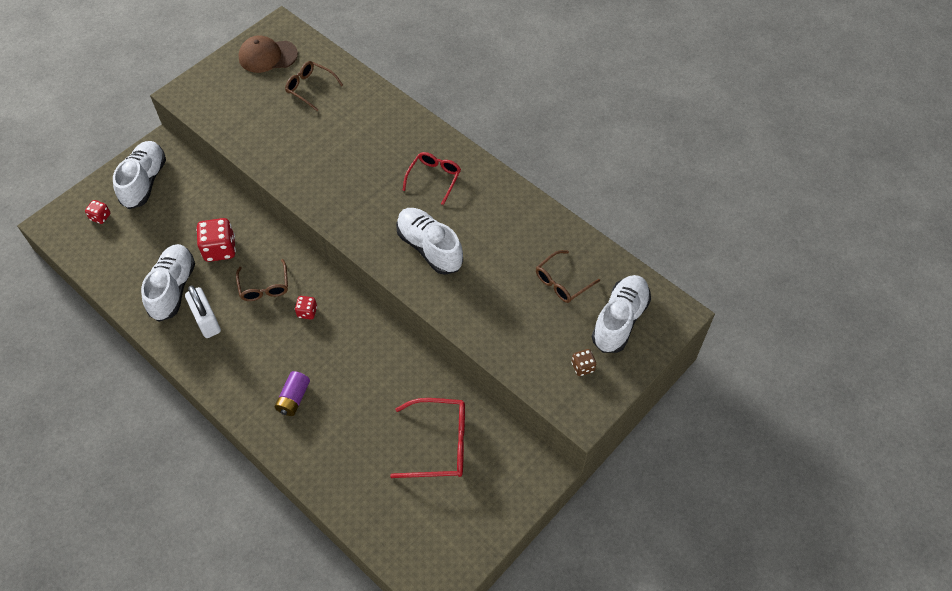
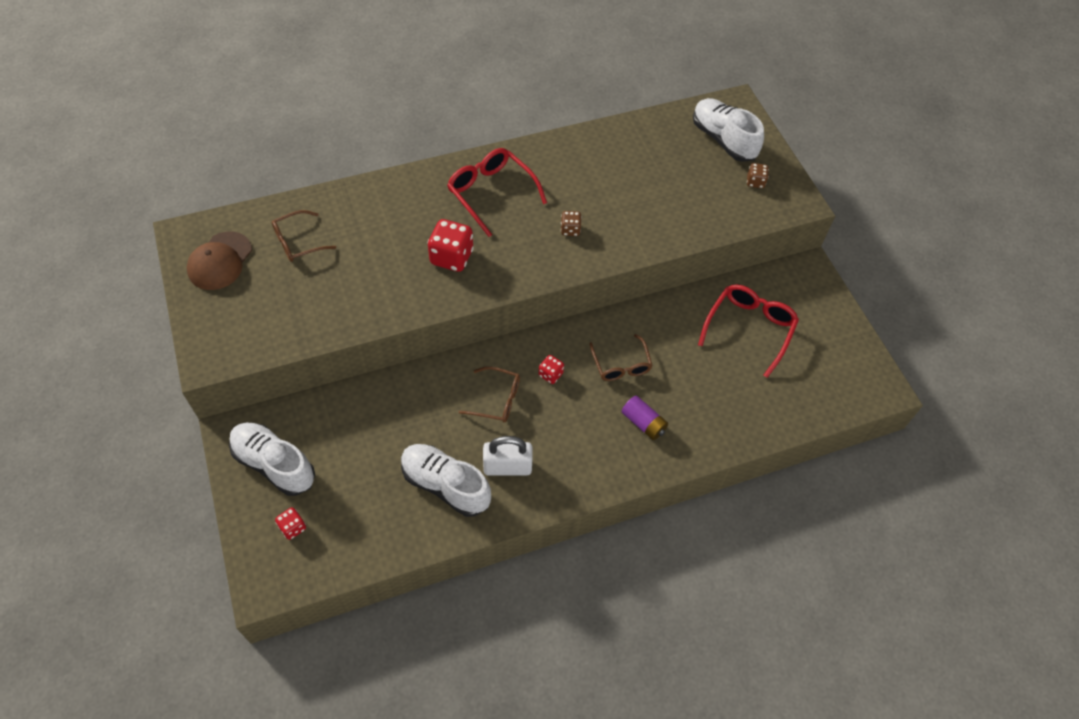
camera: 65 degrees left, 0 degrees up
(220, 249) = (422, 422): red dice -> red dice (451, 257)
(429, 248) = (570, 230): white shoe -> brown dice
(434, 178) = (491, 193): red glasses -> red glasses, size x1.51
(562, 282) = (664, 157): brown glasses -> brown glasses (621, 365)

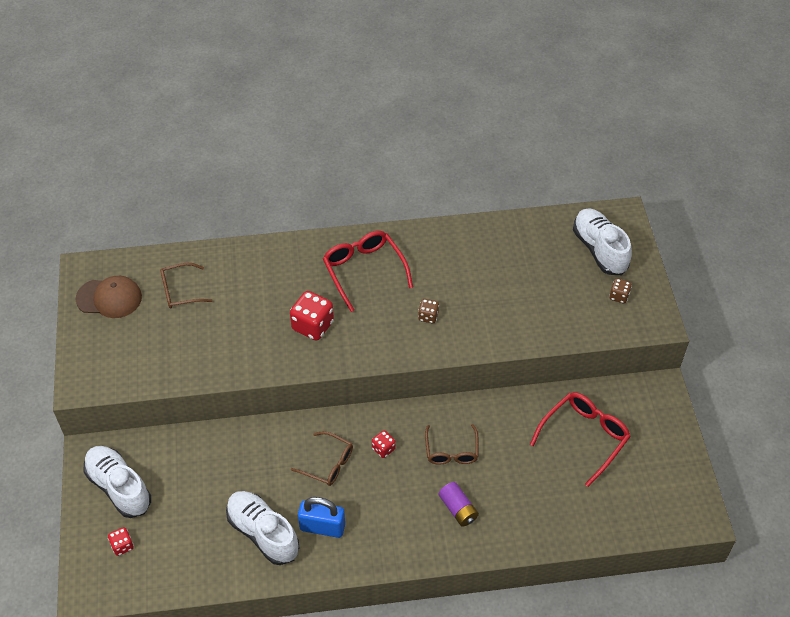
camera: 15 degrees right, 5 degrees down
(220, 261) = (109, 298): brown cap -> brown cap turned 120 degrees counterclockwise
(507, 467) = (322, 527): white padlock -> blue padlock

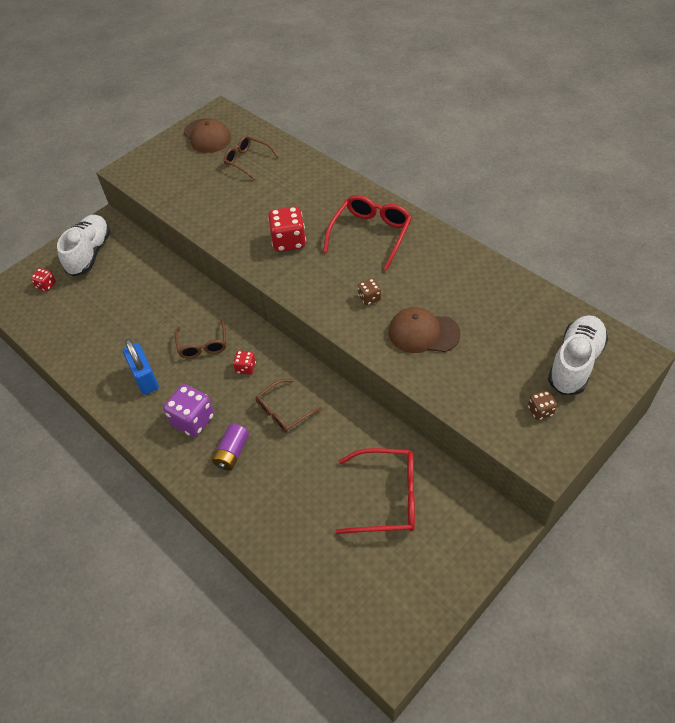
camera: 55 degrees right, 0 degrees up
(263, 533) = (113, 349): white shoe -> none
(401, 517) = (193, 420): none -> purple dice
(493, 309) = (423, 333): none -> brown cap

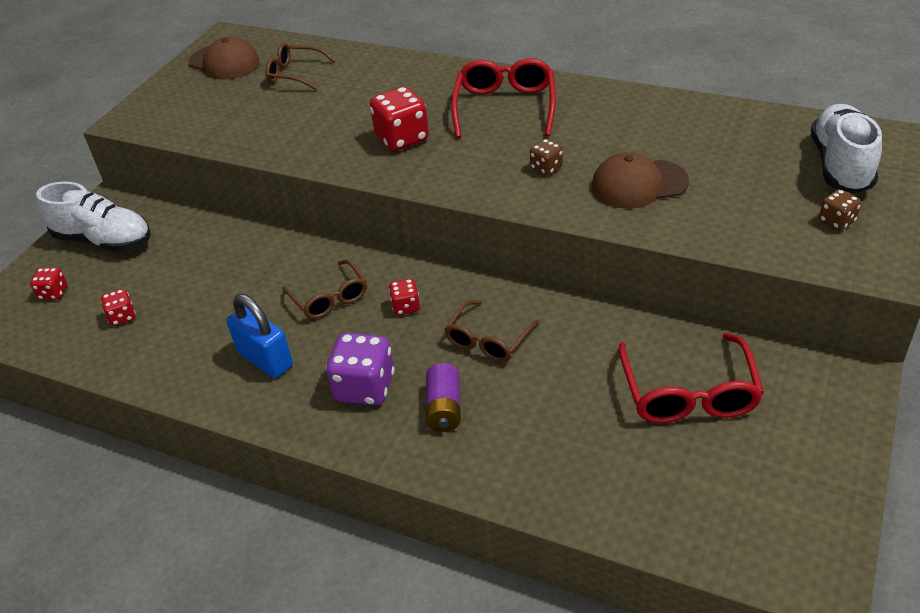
camera: 20 degrees left, 10 degrees down
(77, 317) = (122, 317): none -> red dice
(90, 253) = (104, 240): white shoe -> white shoe turned 120 degrees clockwise
(387, 497) = (688, 393): red glasses -> red glasses turned 105 degrees clockwise

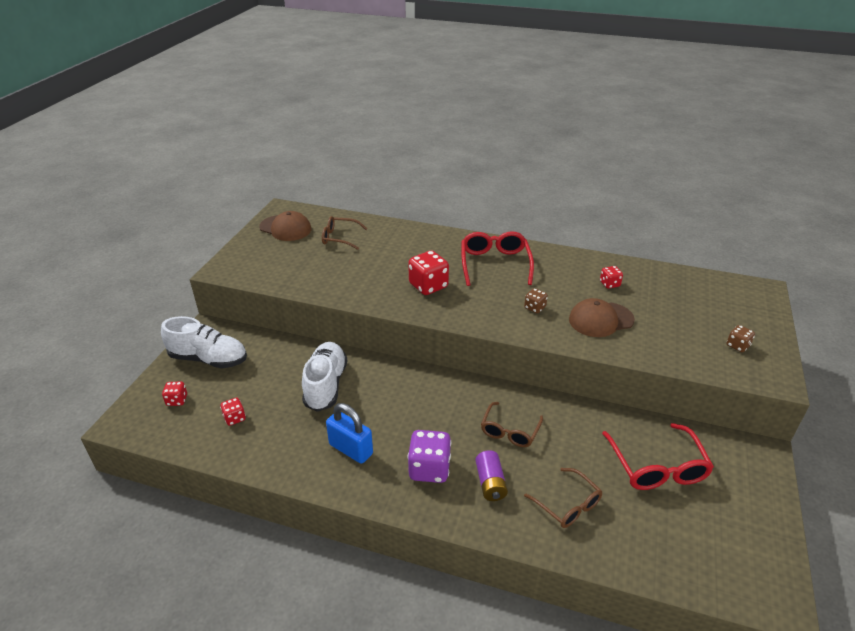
camera: 10 degrees left, 5 degrees down
(329, 298) = (388, 401): brown glasses -> brown glasses (568, 505)
(406, 307) = (445, 407): red dice -> red dice (609, 284)
(841, 165) = (728, 307): white shoe -> white shoe (326, 385)

